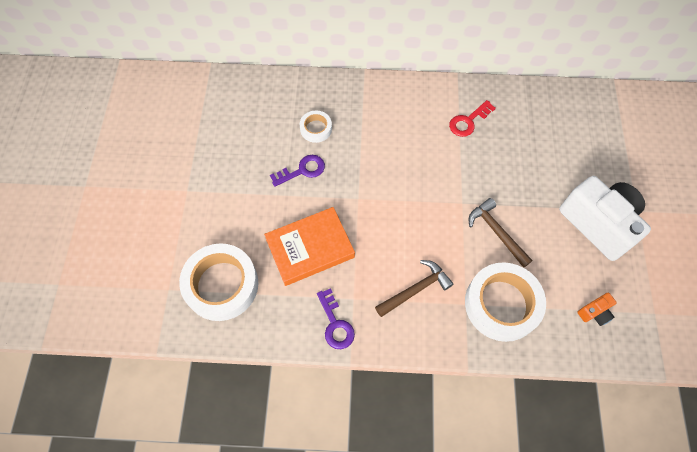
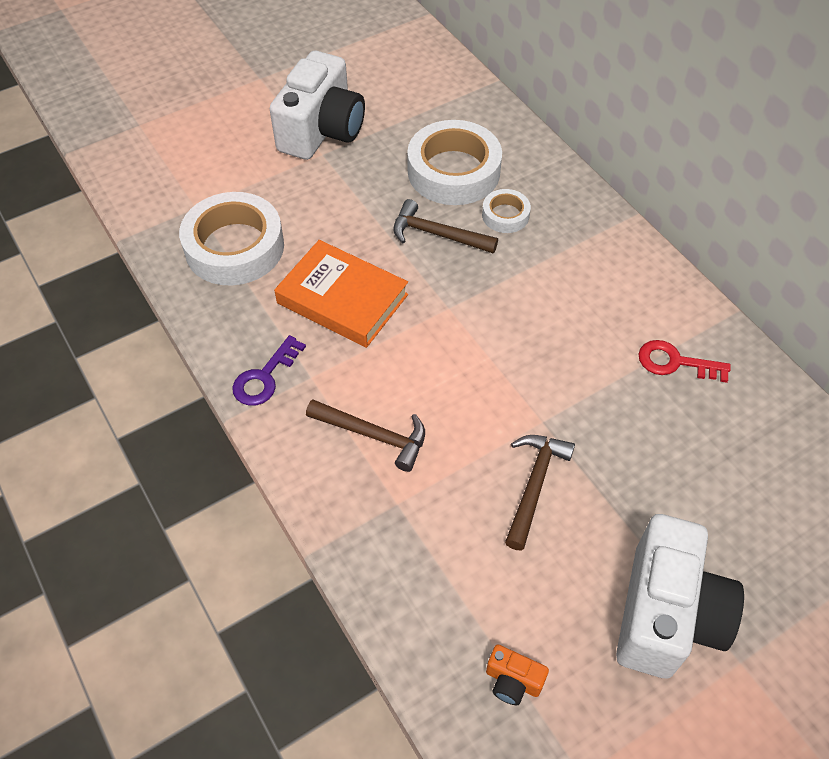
camera: 55 degrees right, 10 degrees down
(167, 179) = (322, 131): none -> white camera
(302, 170) = (437, 234): purple key -> brown hammer
(502, 304) = (430, 548): white tape -> white tape (453, 171)

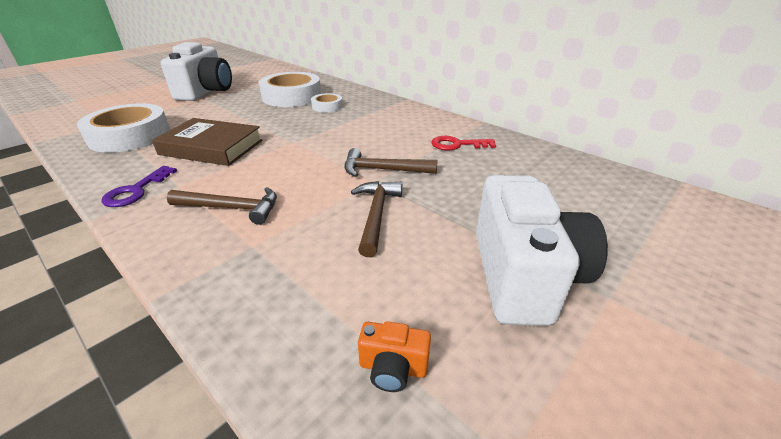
camera: 15 degrees left, 20 degrees down
(342, 299) = (211, 147): orange book -> brown book
(437, 234) = (282, 117): brown hammer -> brown hammer (383, 170)

